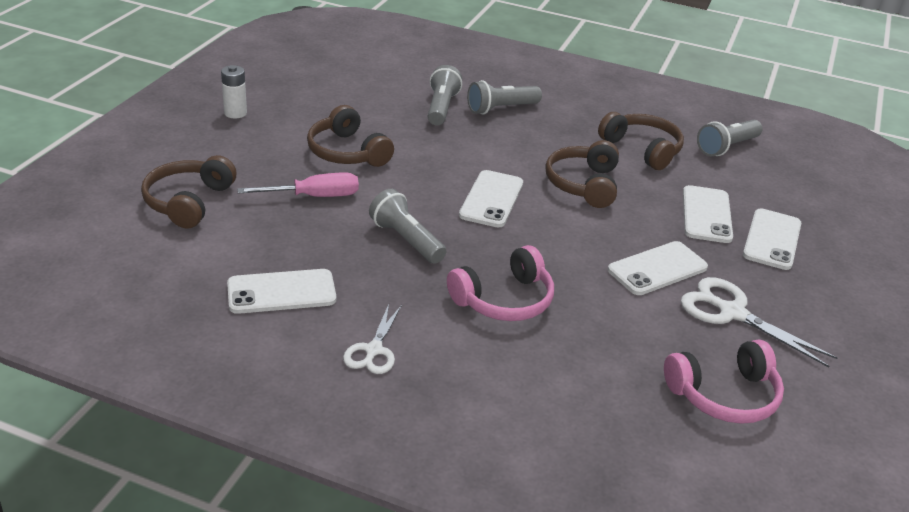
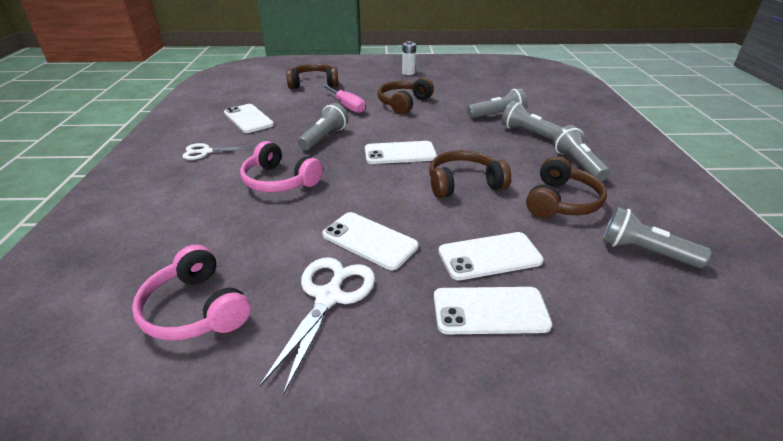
camera: 70 degrees right, 0 degrees up
(583, 113) = (577, 164): none -> grey flashlight

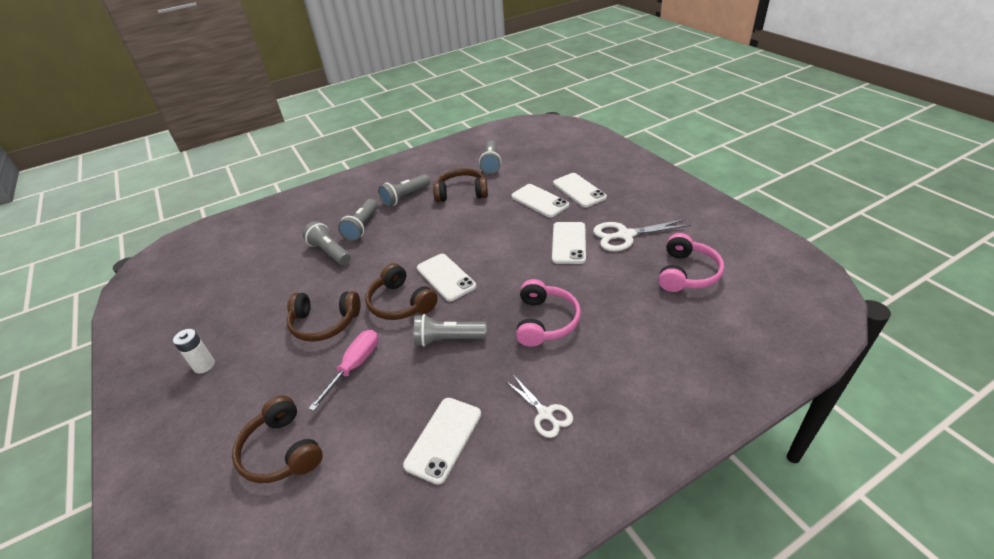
camera: 115 degrees left, 5 degrees up
(463, 183) = (470, 231): brown headphones -> brown headphones (400, 303)

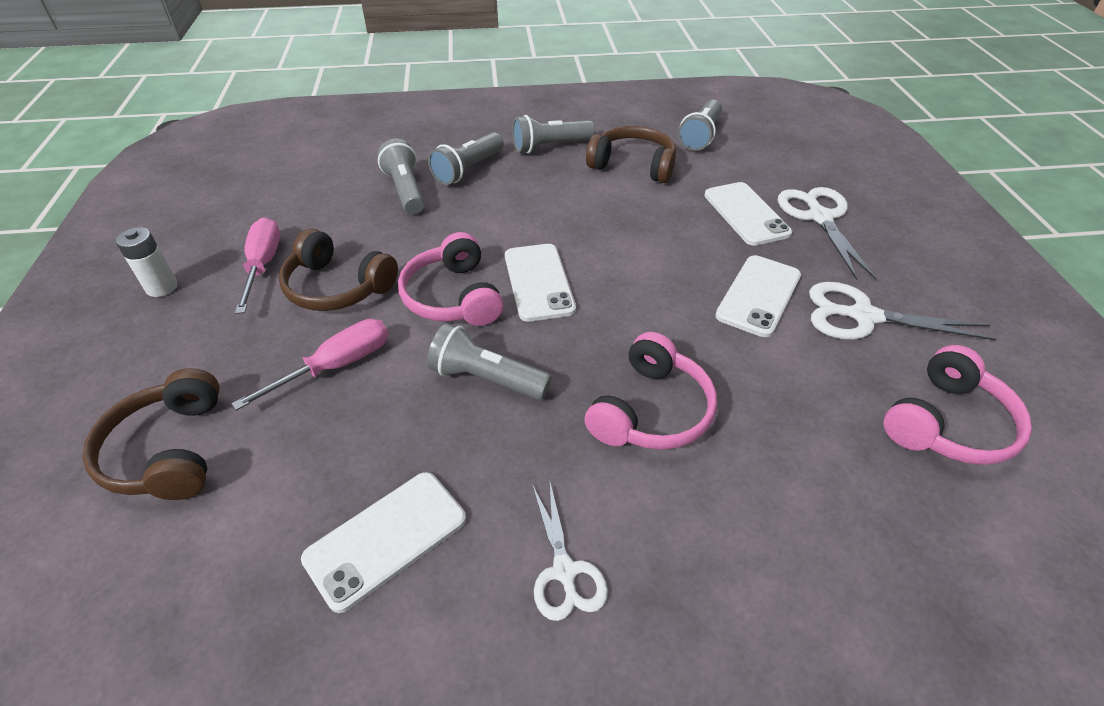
camera: 20 degrees right, 5 degrees up
(265, 328) = (263, 265): none -> pink screwdriver
(400, 303) = (453, 297): brown headphones -> pink headphones
(579, 190) = (819, 217): white phone -> white scissors

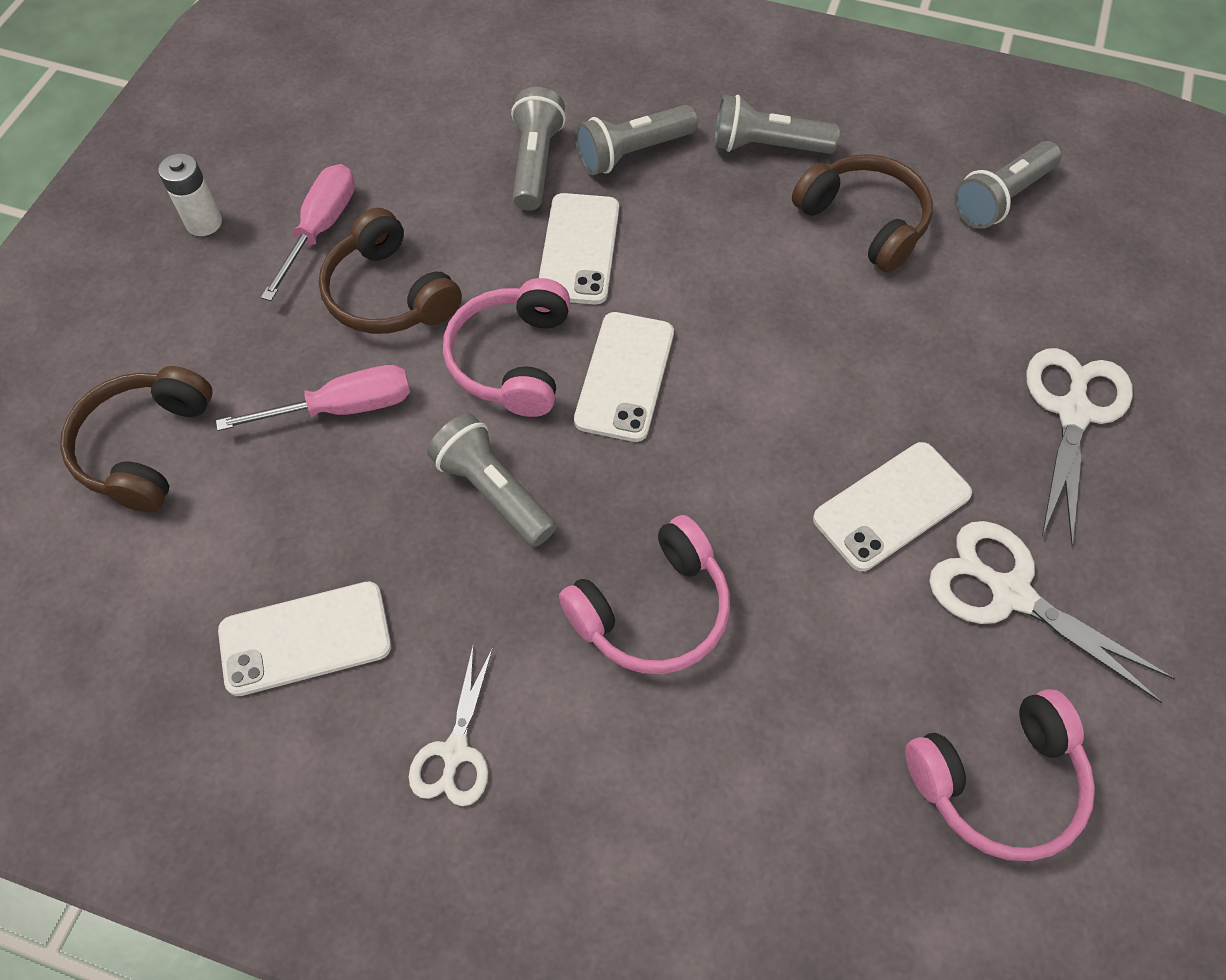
camera: 25 degrees right, 15 degrees up
(746, 214) = (969, 367): white phone -> white phone (579, 249)

